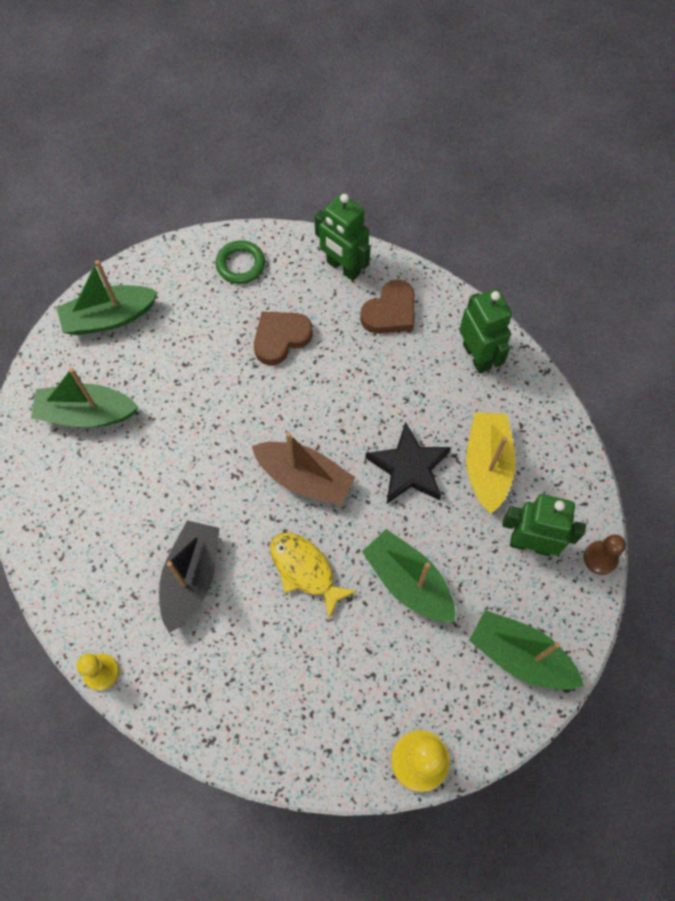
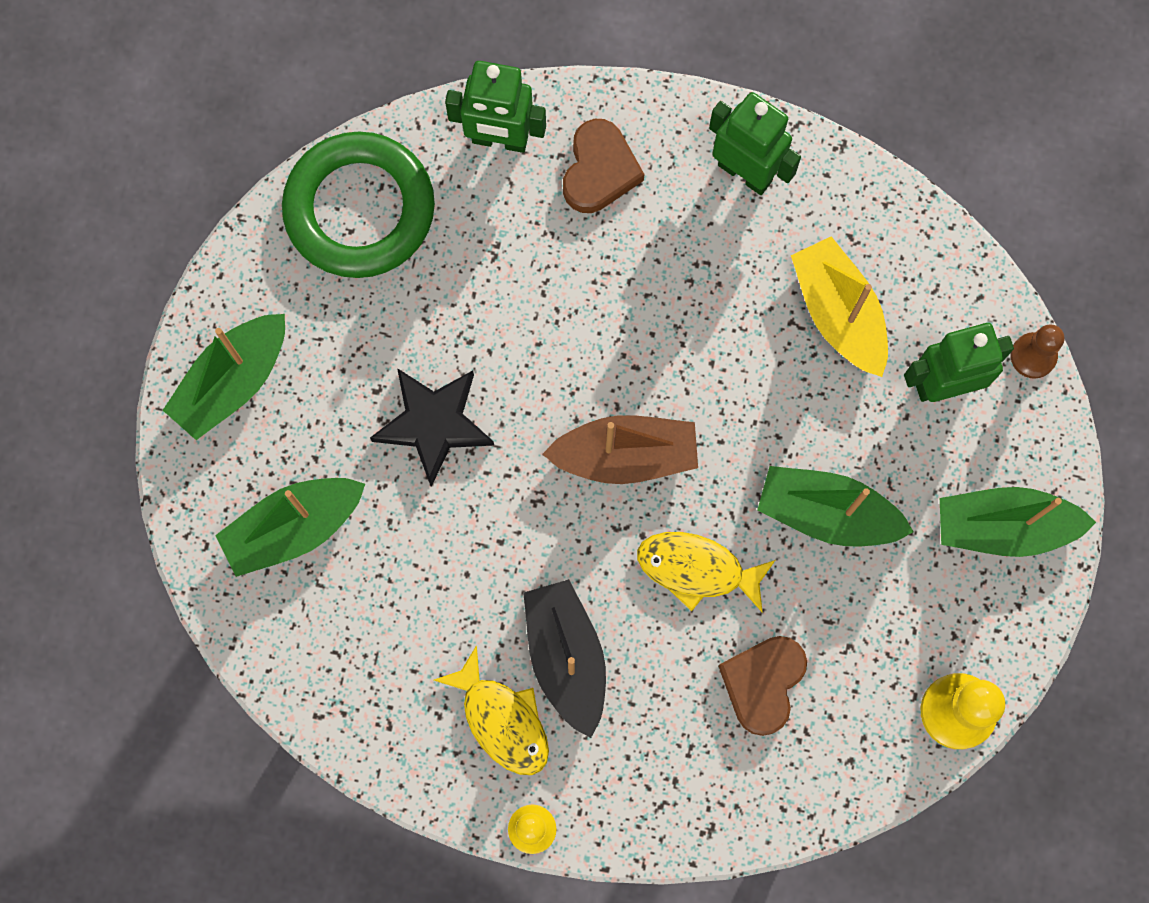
camera: 30 degrees left, 10 degrees up
(128, 593) = (502, 720): none -> yellow fish
(240, 264) = (359, 209): green ring -> green ring, size x2.00
(281, 338) = (480, 286): brown heart -> brown heart (763, 683)
(409, 468) = (745, 370): black star -> black star (434, 424)

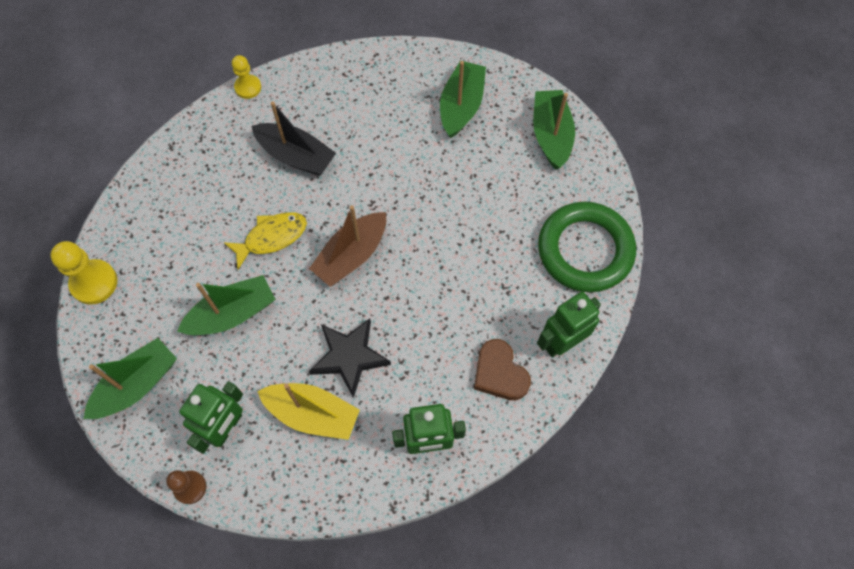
camera: 135 degrees right, 10 degrees down
(434, 424) = (449, 193): black star -> black star (349, 357)
(502, 720) = (300, 112): yellow fish -> none
(763, 683) = (198, 218): brown heart -> none

